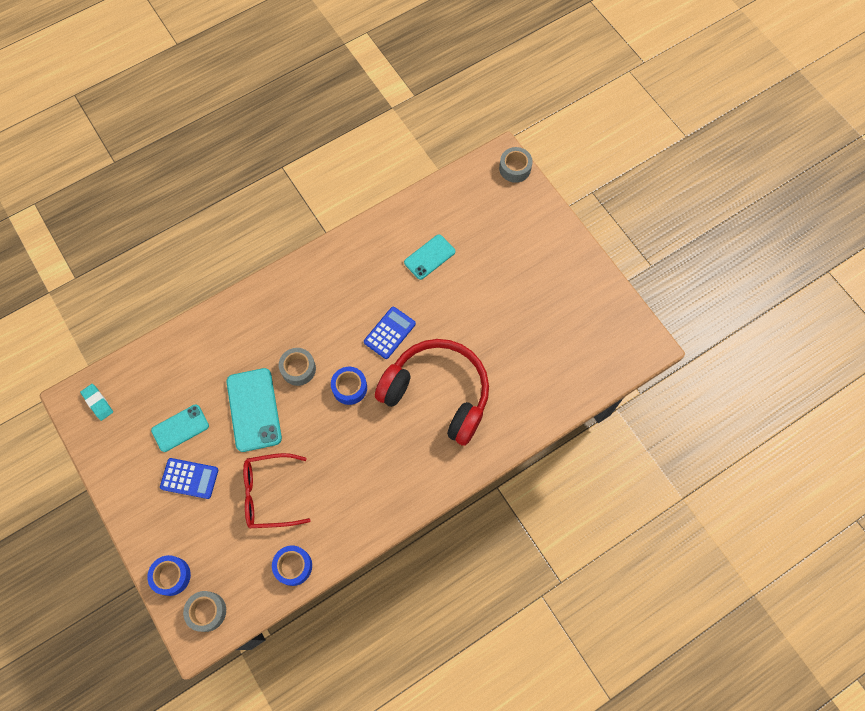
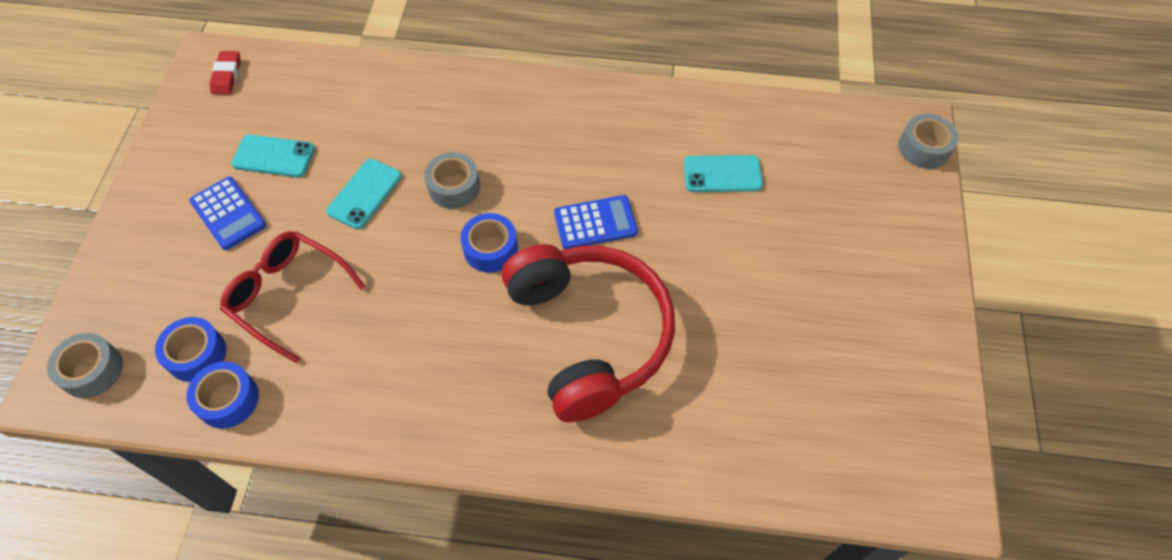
camera: 40 degrees right, 10 degrees down
(98, 403) = (226, 75): turquoise eraser -> red eraser
(171, 576) = (102, 300): blue tape -> blue tape (196, 354)
(254, 409) = (364, 194): turquoise phone -> turquoise phone, size x0.64

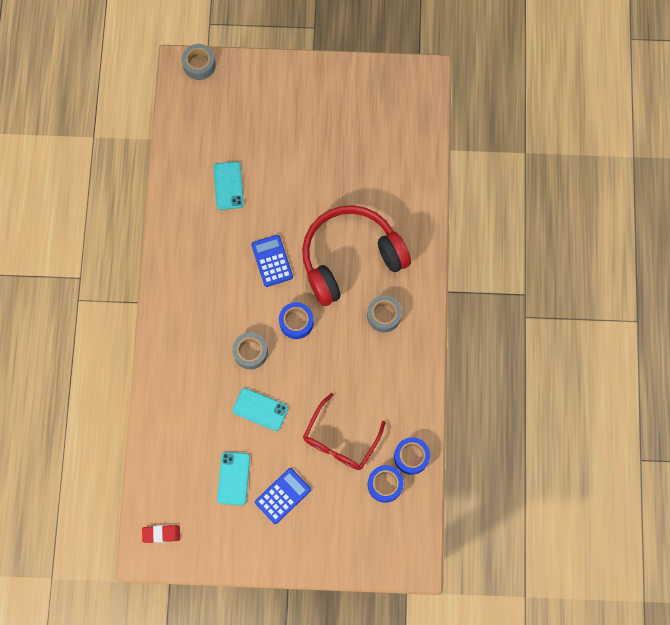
camera: 95 degrees left, 15 degrees up
(92, 370) = (401, 544): grey tape -> grey tape (384, 315)

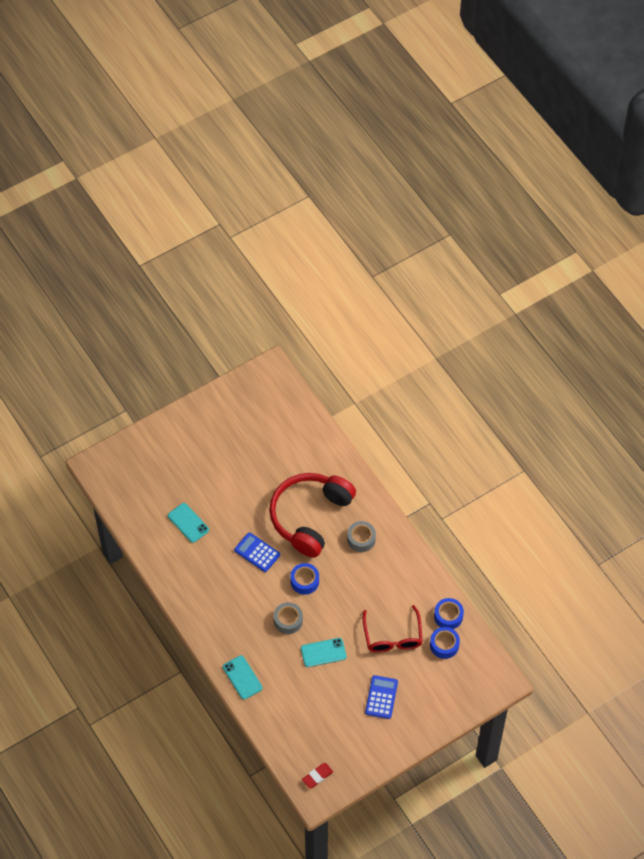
camera: 35 degrees left, 15 degrees down
(199, 65) = (105, 456): grey tape -> none
(233, 478) = (339, 708): turquoise phone -> turquoise phone (242, 677)

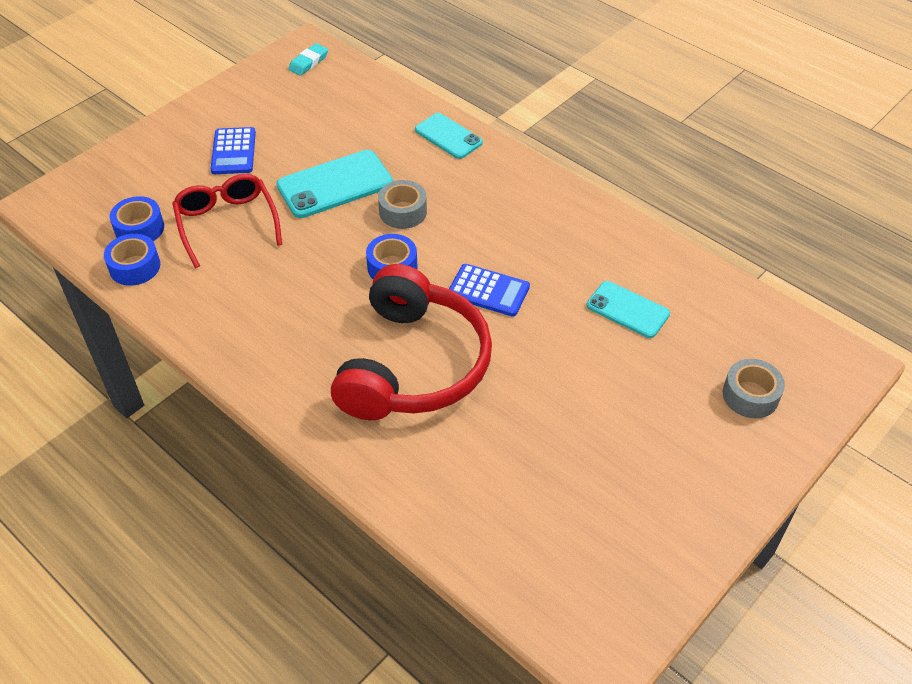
camera: 165 degrees right, 10 degrees down
(317, 776) = (308, 62): red eraser -> turquoise eraser
(323, 652) = (335, 184): turquoise phone -> turquoise phone, size x1.55
(361, 539) = (308, 348): grey tape -> grey tape (750, 395)

